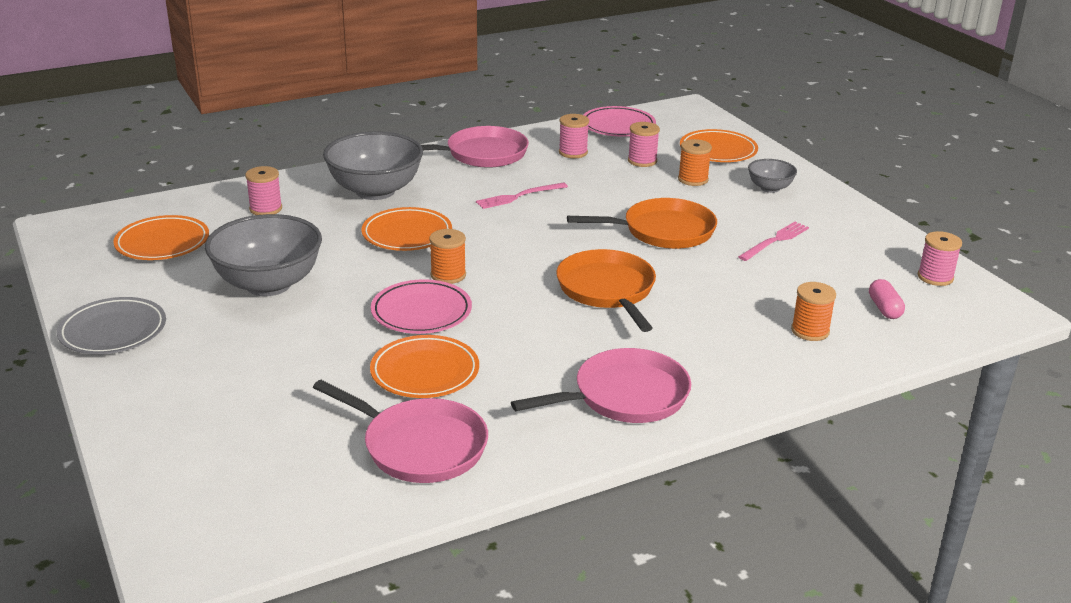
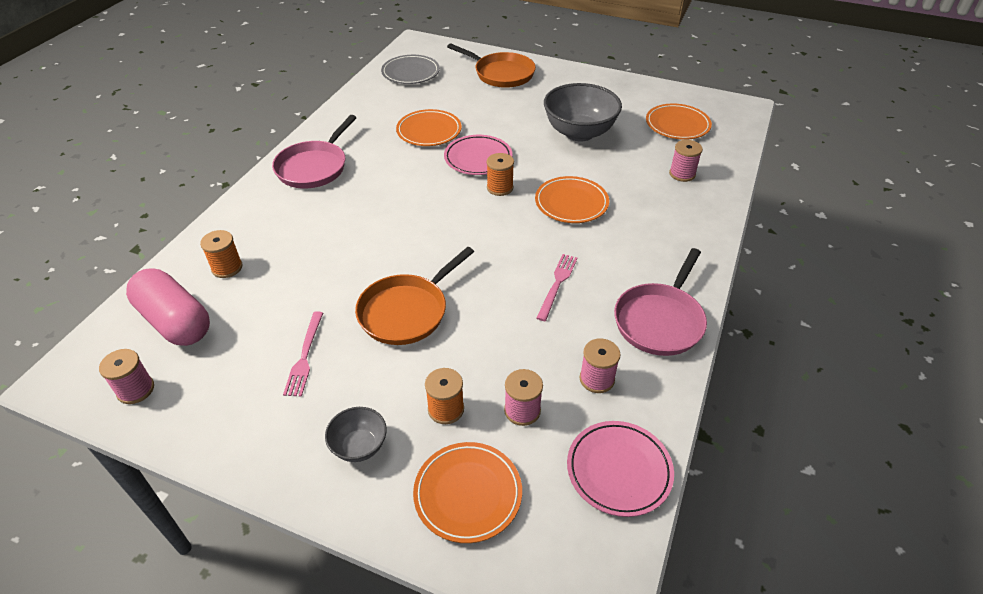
camera: 140 degrees right, 15 degrees up
(113, 331) = (594, 81): grey plate -> grey plate (410, 73)
(375, 191) = (655, 227): grey bowl -> none
(419, 446) = (386, 104): pink pan -> none
(607, 290) = (391, 229): orange pan -> orange pan (501, 74)
(884, 308) = (175, 321): pink capsule -> pink capsule, size x2.18

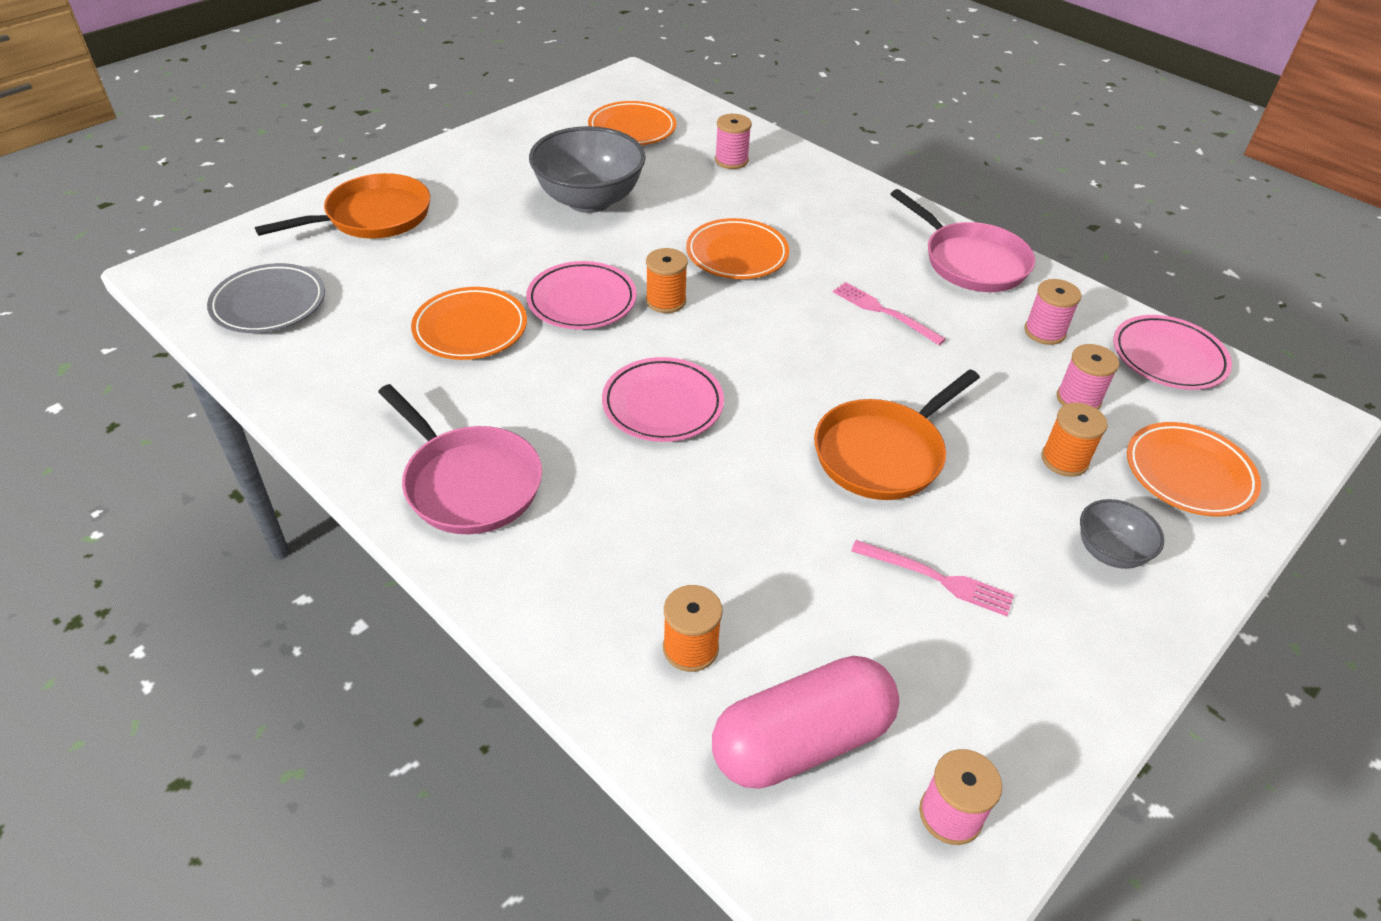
camera: 70 degrees left, 0 degrees up
(404, 211) = (662, 404): none -> pink plate
(407, 311) = (883, 453): orange pan -> orange pan turned 75 degrees clockwise

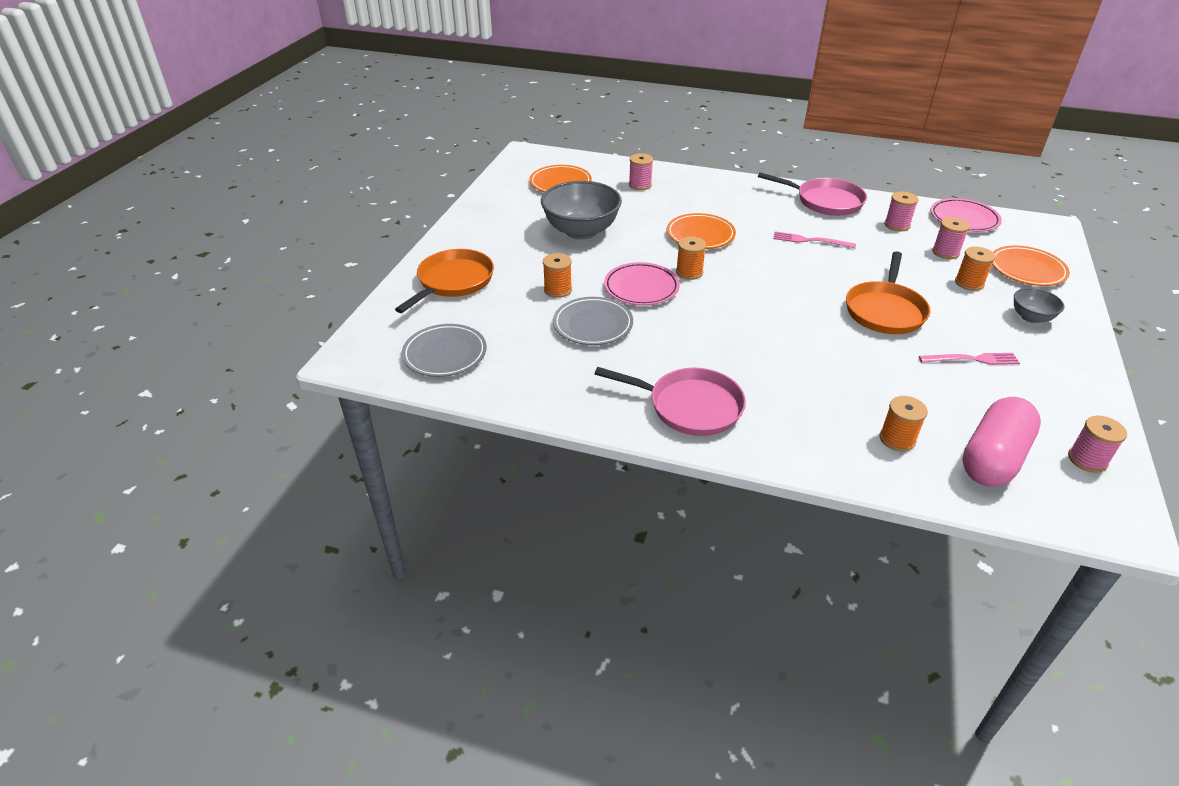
camera: 25 degrees left, 5 degrees down
(470, 329) = (593, 325): orange plate -> grey plate
(478, 268) = (558, 290): none -> orange spool
(662, 404) = (749, 327): pink plate -> none

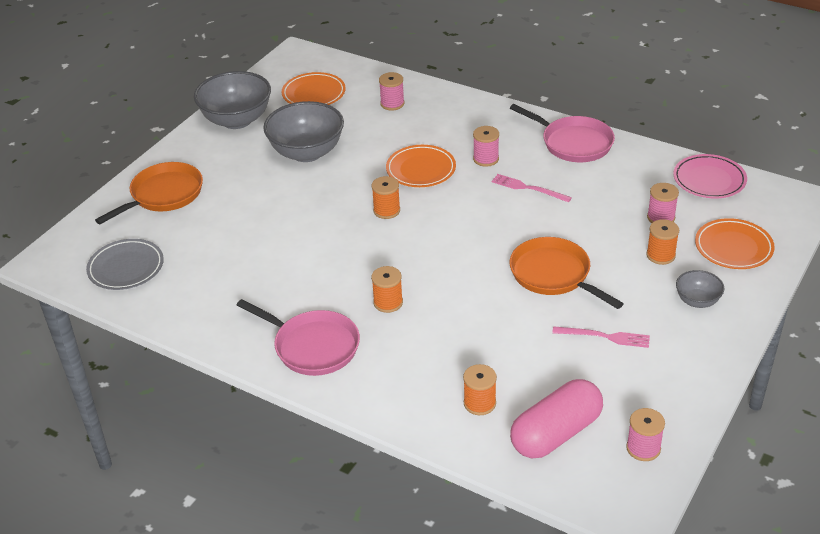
camera: 15 degrees right, 0 degrees up
(496, 210) = (237, 120): none -> grey bowl
(558, 290) = (254, 215): orange spool -> orange spool (388, 302)
(593, 325) = (268, 255): grey plate -> none
(641, 288) = (332, 222): pink plate -> none
(885, 310) = (553, 275): orange pan -> orange pan turned 105 degrees clockwise
(897, 225) = (631, 180): pink spool -> pink spool (486, 159)

